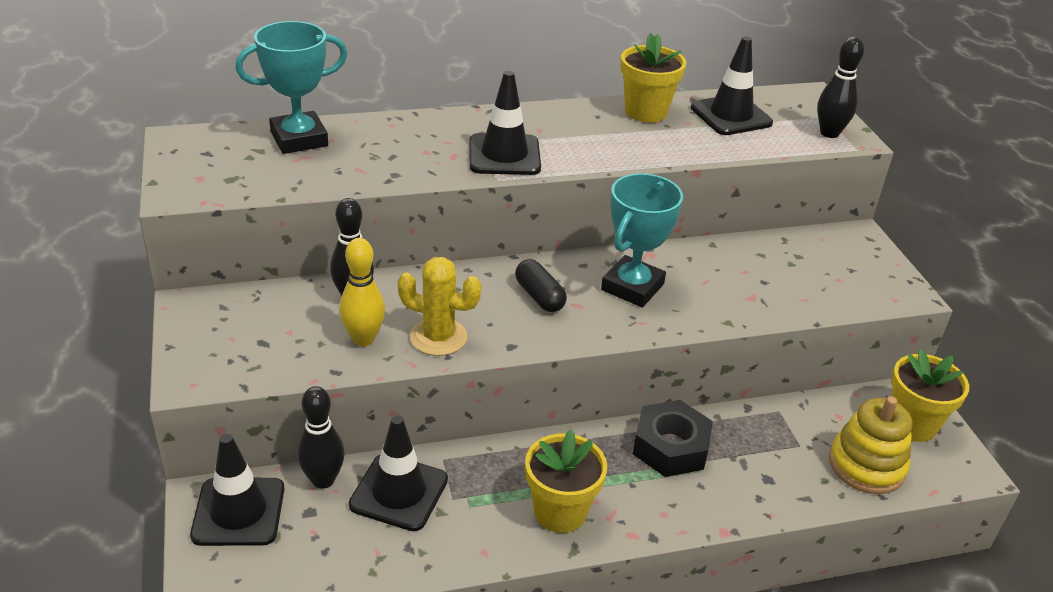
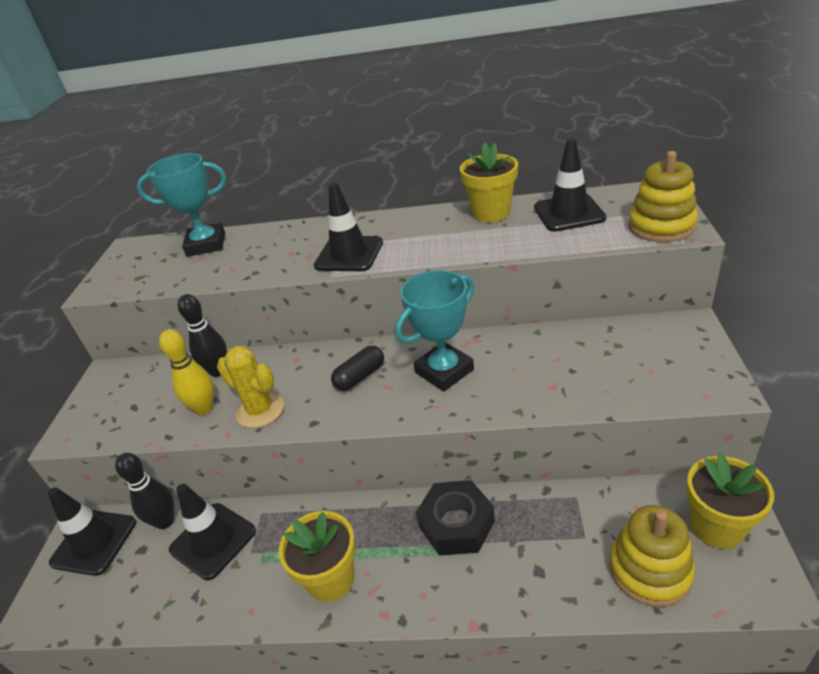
camera: 25 degrees right, 0 degrees up
(539, 296) = (360, 377): black capsule -> black capsule turned 60 degrees clockwise
(829, 133) = (661, 226): black bowling pin -> yellow stacking toy

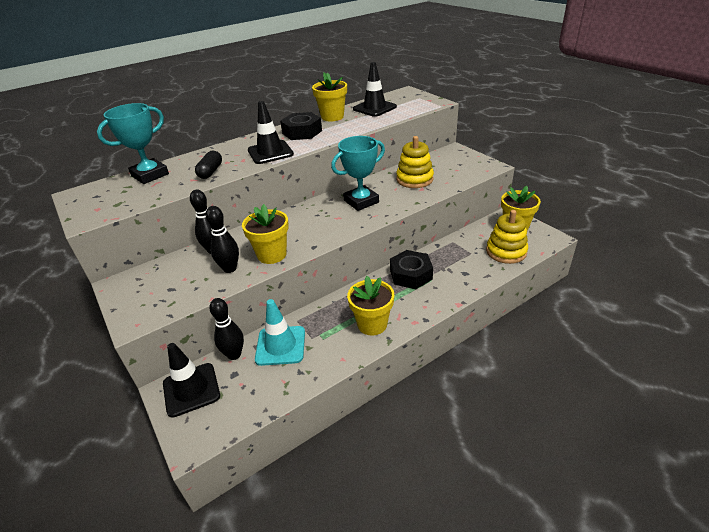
camera: 40 degrees left, 0 degrees up
(204, 408) = (230, 268): yellow bowling pin -> black bowling pin
(213, 540) = (280, 345): black traffic cone -> turquoise traffic cone
(260, 410) = (272, 255): yellow cactus -> yellow flower pot
(360, 377) = (316, 219): black capsule -> black capsule (210, 172)
(423, 230) = (302, 132): none -> black nut
(444, 371) = (361, 201): turquoise trophy -> turquoise trophy turned 45 degrees clockwise
(661, 226) = (425, 103): yellow stacking toy -> yellow stacking toy (414, 179)

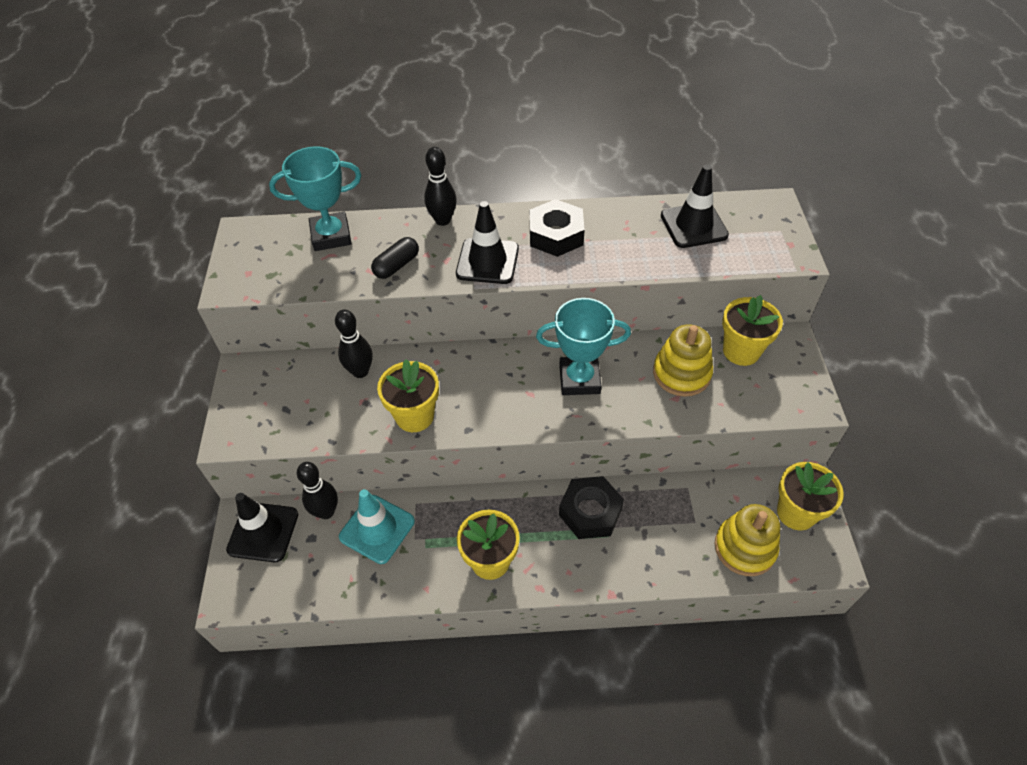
camera: 30 degrees right, 15 degrees up
(230, 268) = (358, 412): black bowling pin -> black bowling pin (443, 220)
(332, 117) = (620, 218): yellow flower pot -> yellow flower pot (741, 351)

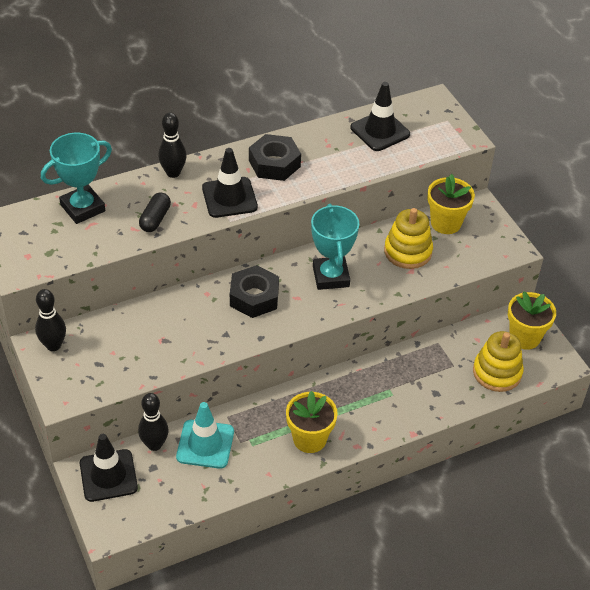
camera: 25 degrees left, 5 degrees down
(360, 371) = (146, 318): black bowling pin -> black bowling pin (53, 345)
(414, 416) = (212, 339): yellow flower pot -> none
(579, 379) = (331, 276): turquoise trophy -> turquoise trophy turned 75 degrees counterclockwise
(590, 512) = (371, 381): black nut -> black nut (254, 297)

